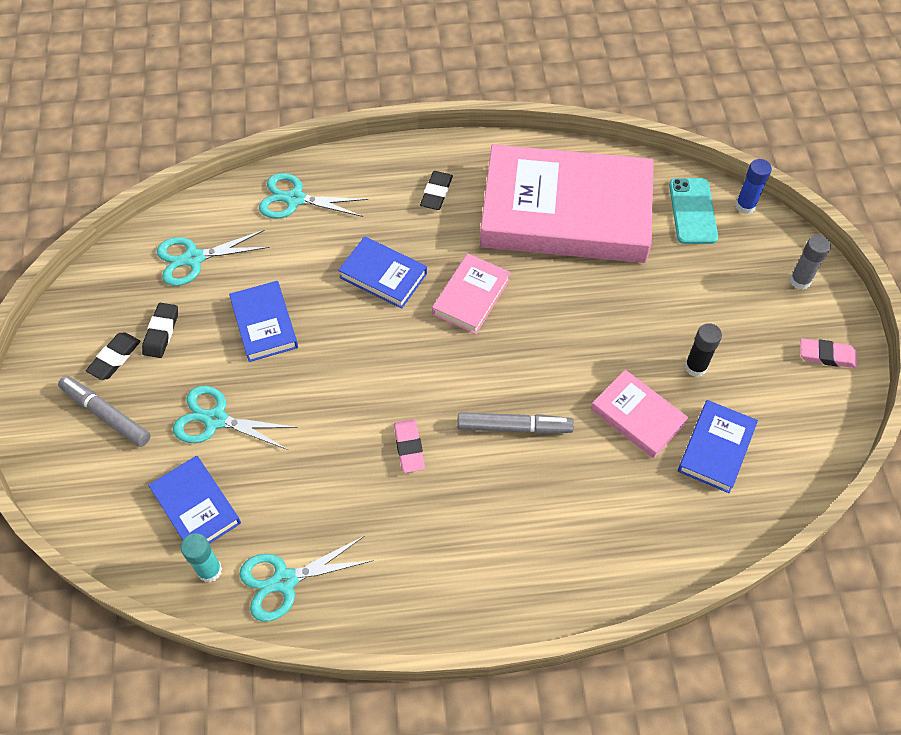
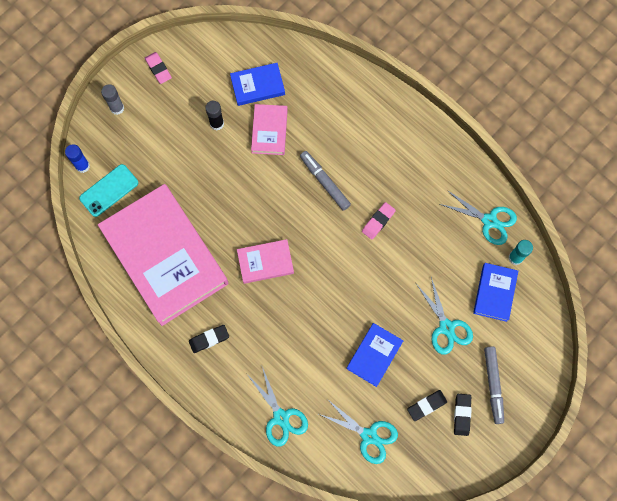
camera: 130 degrees left, 15 degrees up
(115, 358) = (462, 414): black eraser -> black eraser turned 75 degrees counterclockwise
(383, 275) = (290, 320): blue book -> none

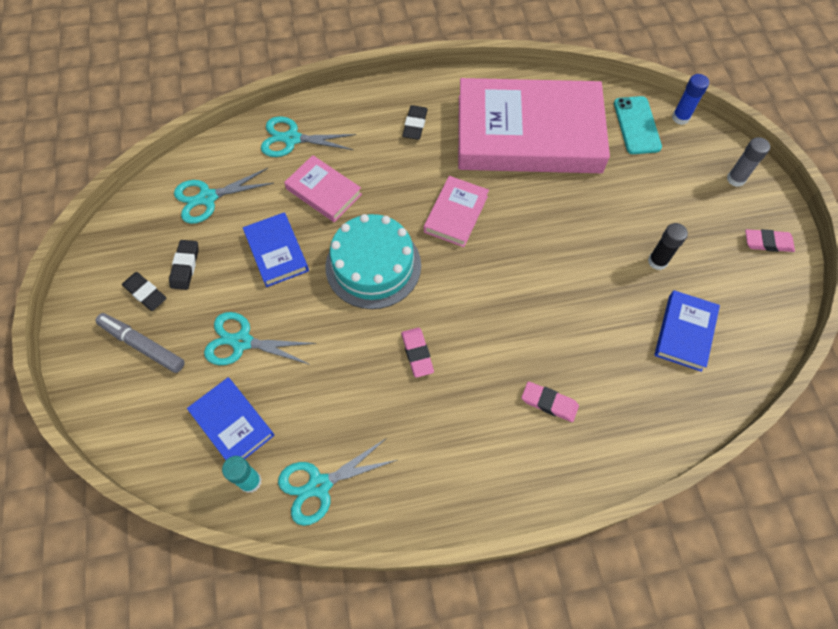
camera: 125 degrees right, 10 degrees down
(269, 131) = (613, 309): pink book -> pink book (323, 192)
(324, 182) = (507, 327): grey marker -> none
(340, 287) = (373, 266): none -> turquoise cake
(355, 133) = (549, 403): none -> pink eraser

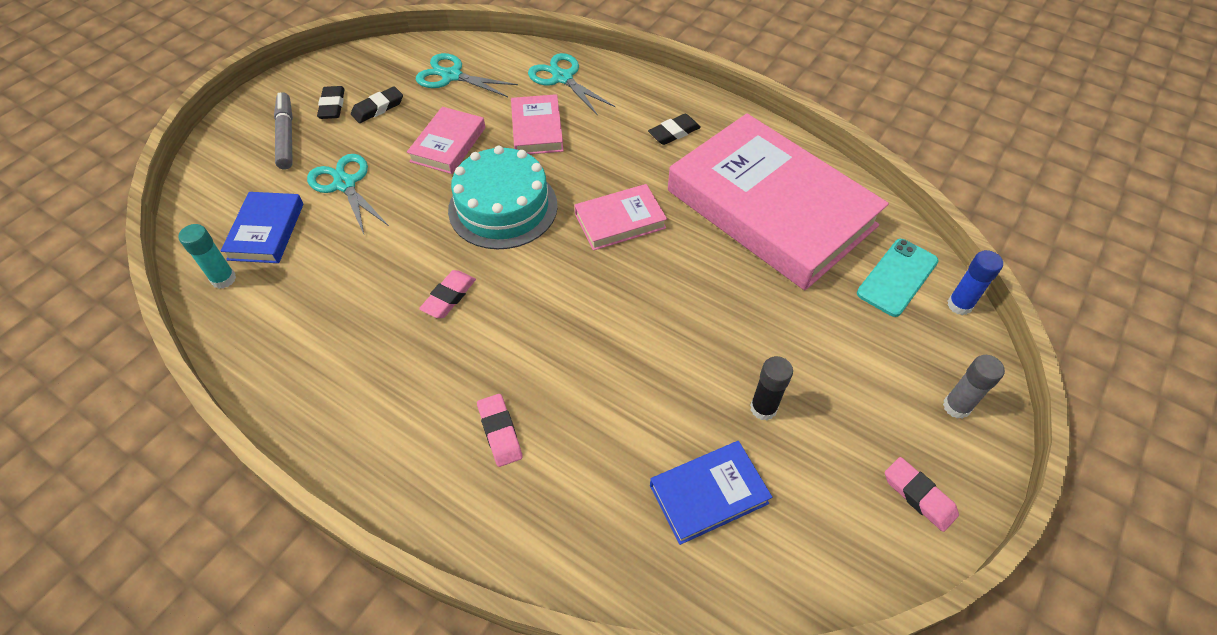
camera: 45 degrees right, 10 degrees down
(277, 252) = (448, 144): blue book -> pink book
(319, 485) = (258, 324): turquoise scissors -> none

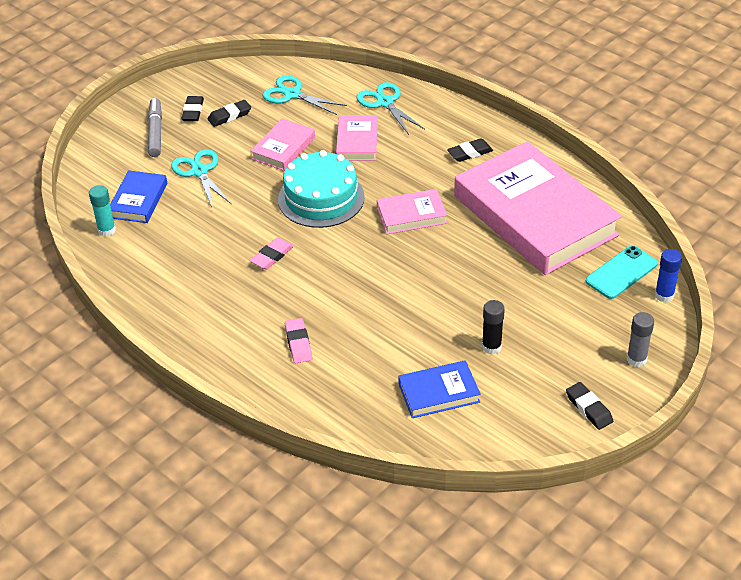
camera: 10 degrees right, 10 degrees down
(919, 496) = (589, 408): pink eraser -> black eraser

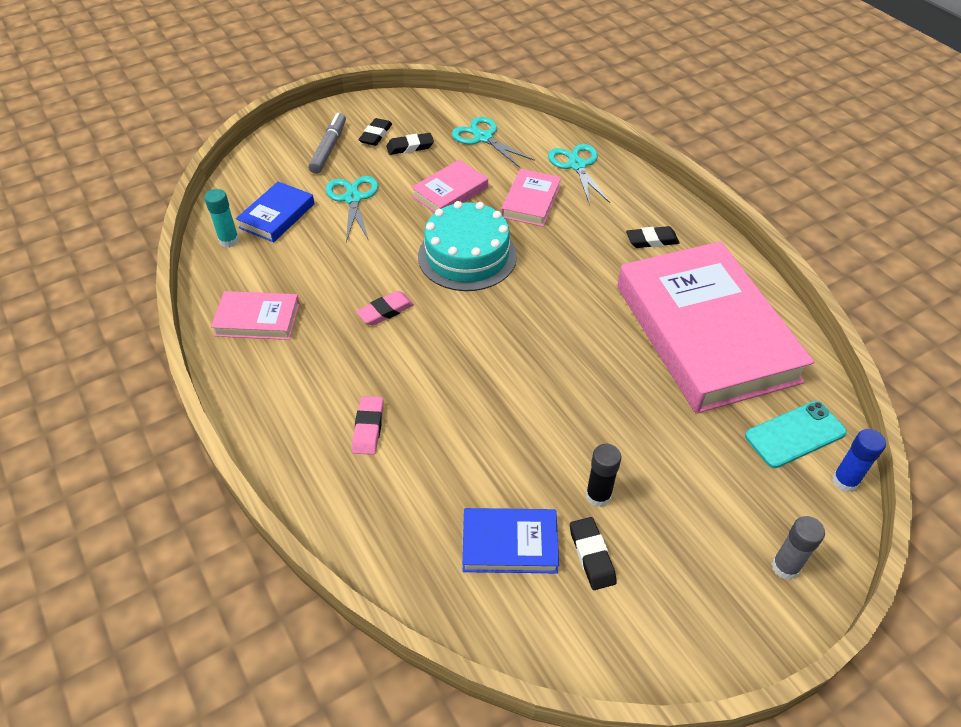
camera: 15 degrees right, 5 degrees up
(411, 215) = (560, 299): pink book -> pink book (257, 319)
(589, 408) = (700, 625): black eraser -> black eraser (591, 555)

